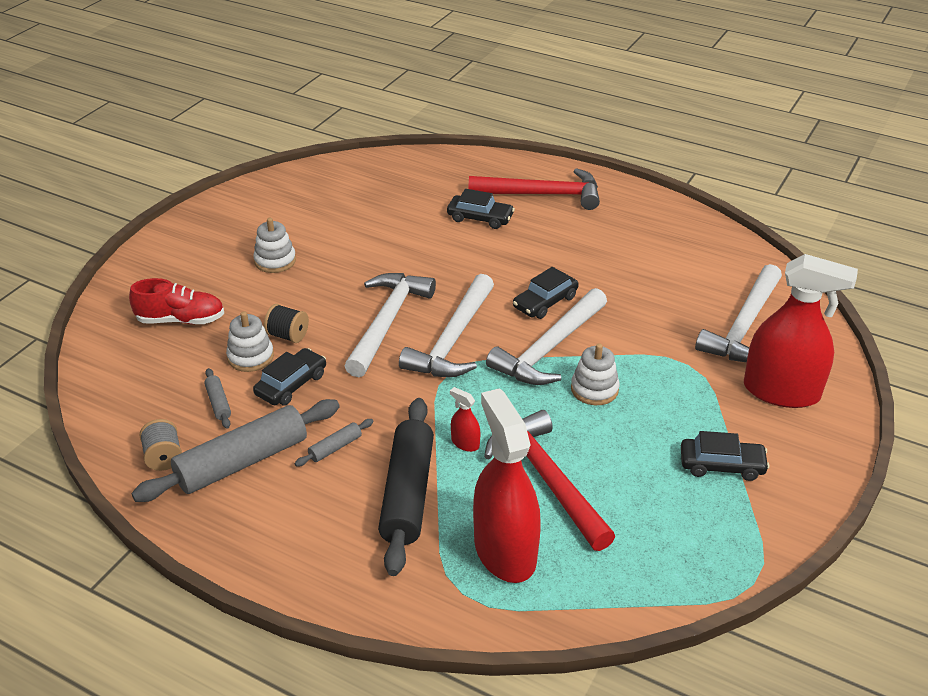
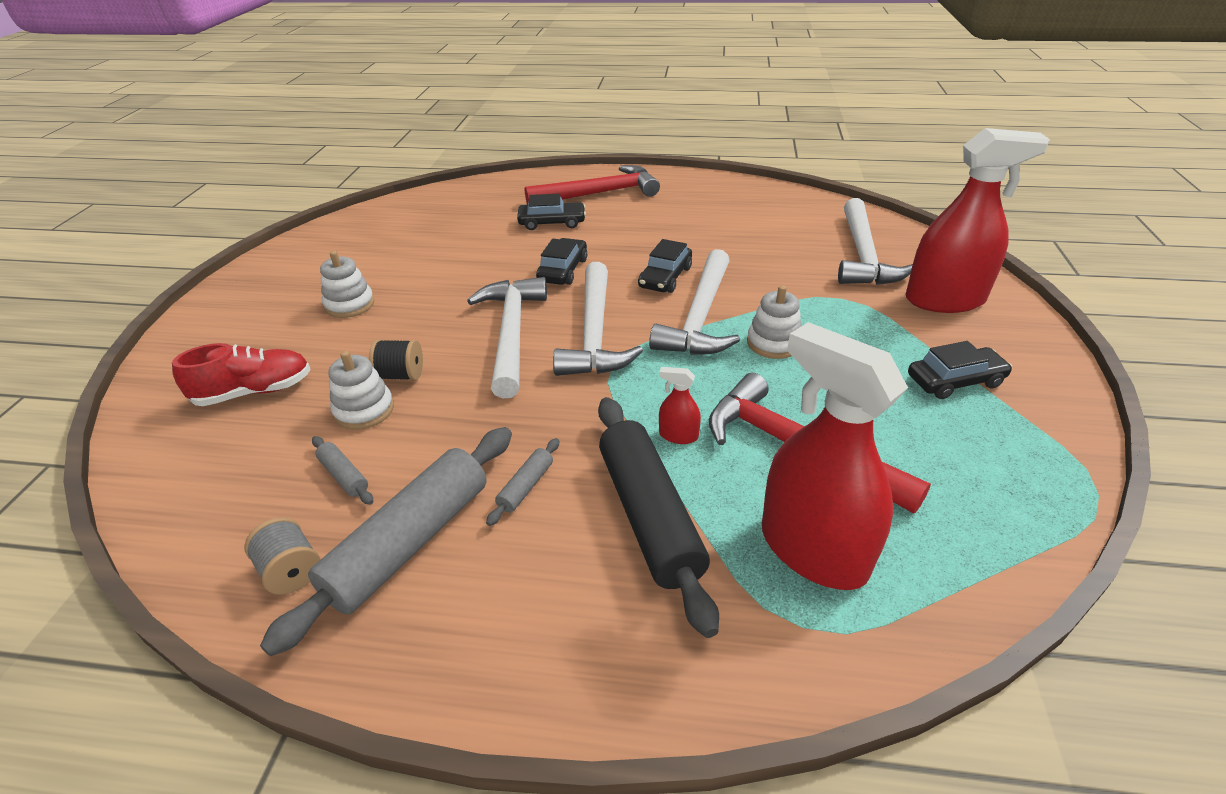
camera: 20 degrees left, 0 degrees up
(291, 384) = (431, 428): black car -> black car (563, 270)

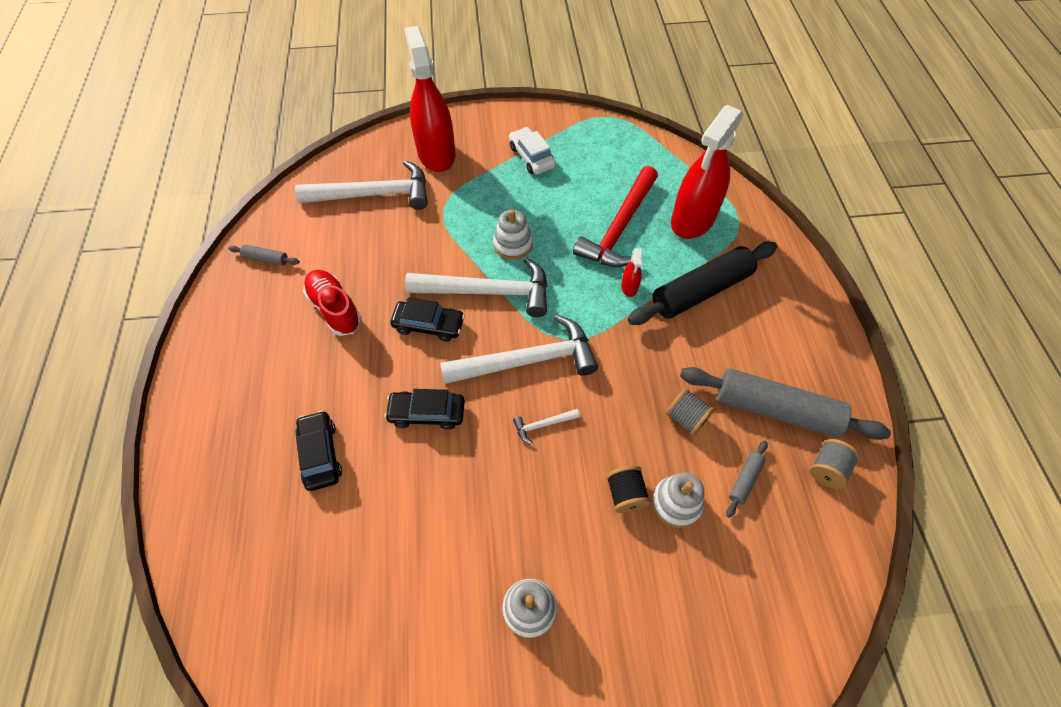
camera: 105 degrees left, 20 degrees up
(254, 392) = (688, 620): red shoe -> red shoe (335, 309)
(454, 443) = (686, 418): none -> grey spool
(511, 333) = (542, 425): white hammer -> white hammer, size x0.41
(526, 487) = (706, 360): grey rolling pin -> grey rolling pin (266, 259)
(600, 193) = (240, 421): red hammer -> none
(955, 381) = (532, 157): black car -> white car

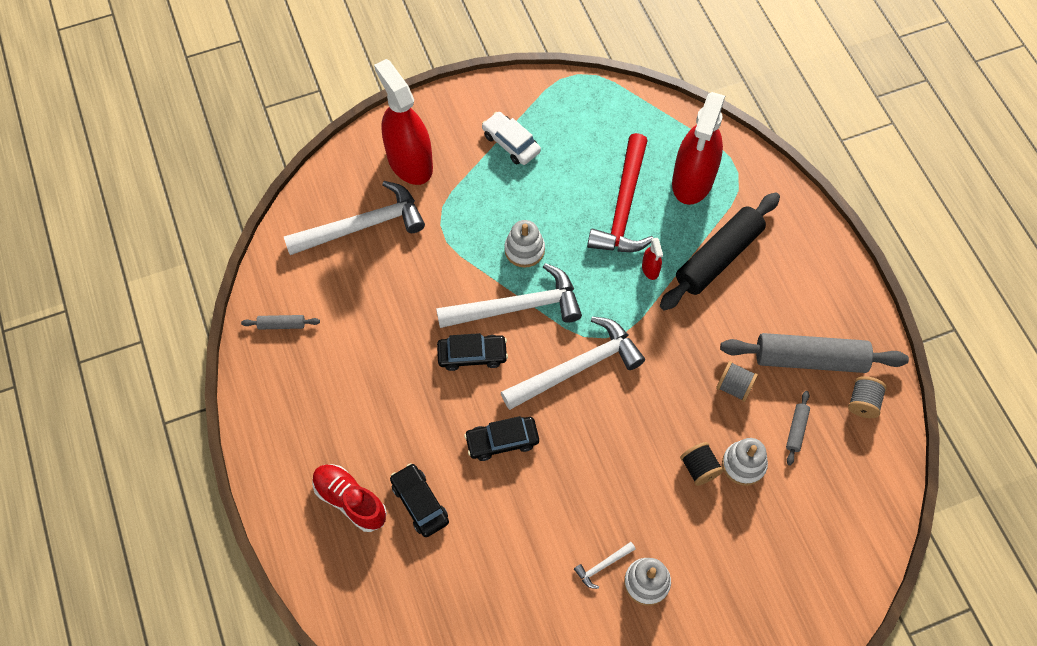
camera: 15 degrees left, 5 degrees up
(335, 309) = (374, 361): red shoe -> red shoe (350, 500)
(542, 425) = (609, 425): white hammer -> white hammer (602, 566)

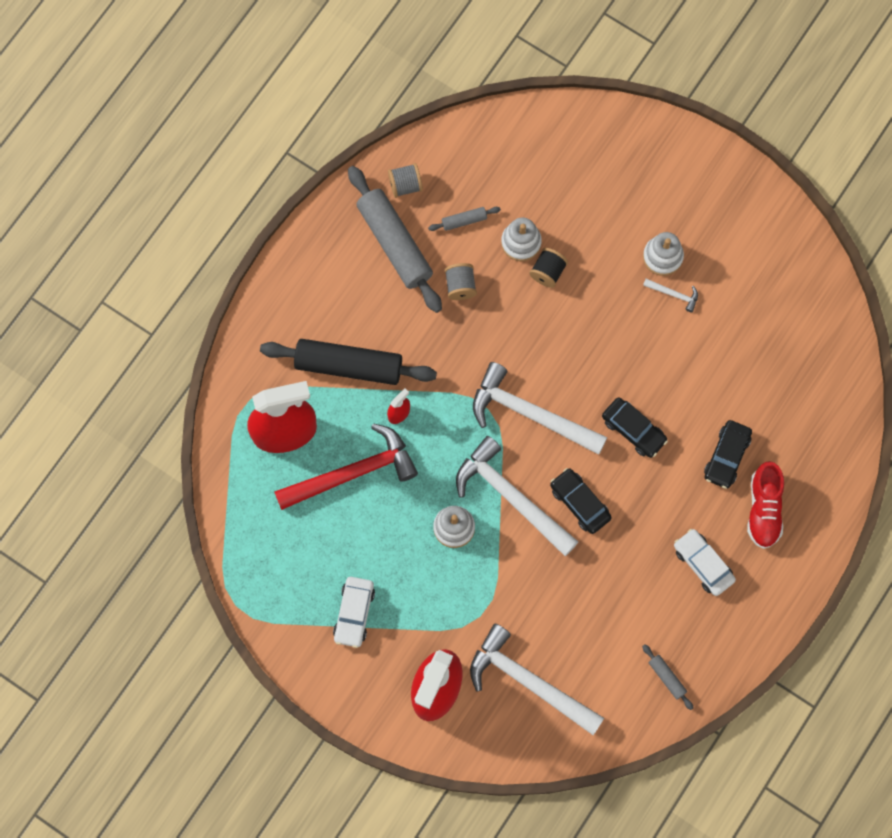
camera: 125 degrees left, 10 degrees up
(345, 416) = (703, 564): none -> white car

